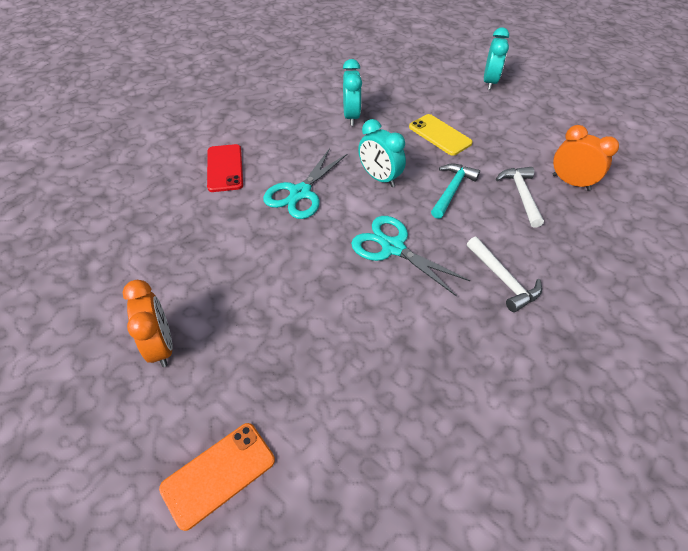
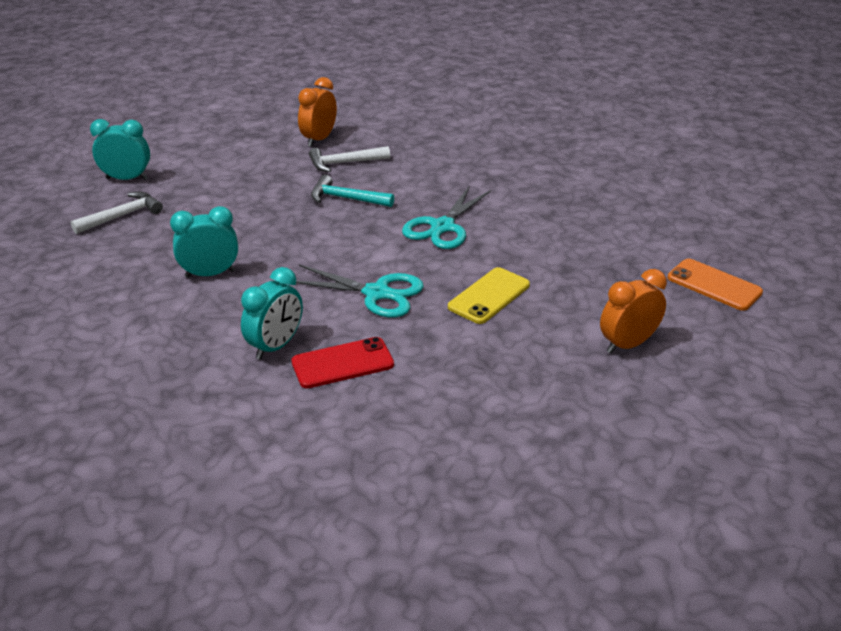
camera: 100 degrees left, 15 degrees down
(379, 178) = (336, 242): turquoise clock -> turquoise clock (276, 346)
(439, 135) = (247, 208): yellow phone -> yellow phone (489, 296)
(503, 279) = (459, 173): white hammer -> white hammer (122, 216)

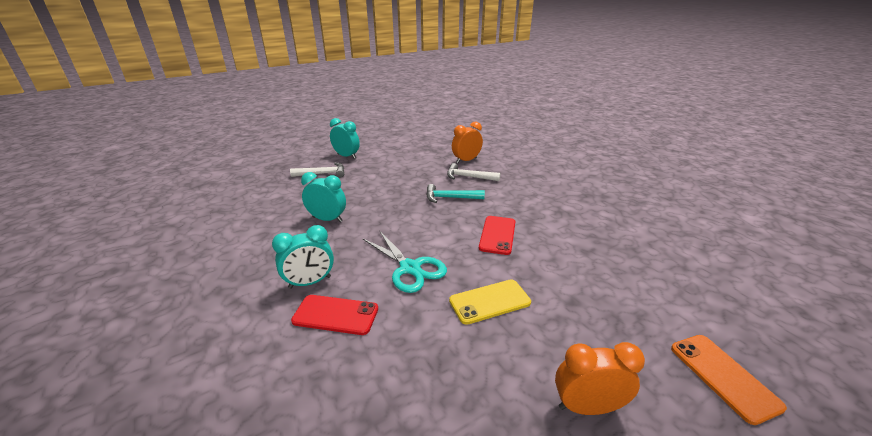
camera: 30 degrees right, 5 degrees down
(346, 199) = (450, 198): turquoise hammer -> turquoise hammer turned 45 degrees counterclockwise
(442, 227) = (497, 235): turquoise scissors -> red phone

